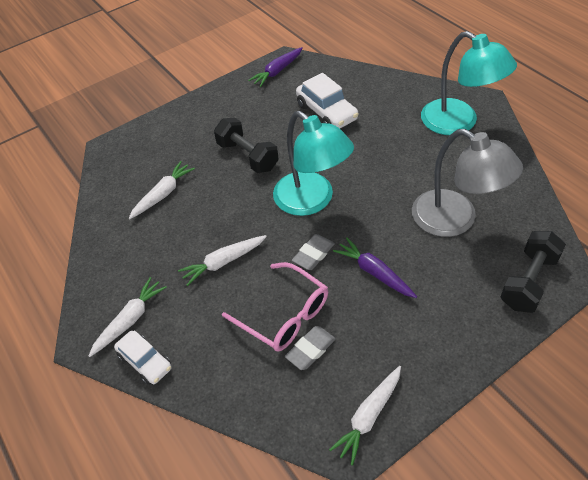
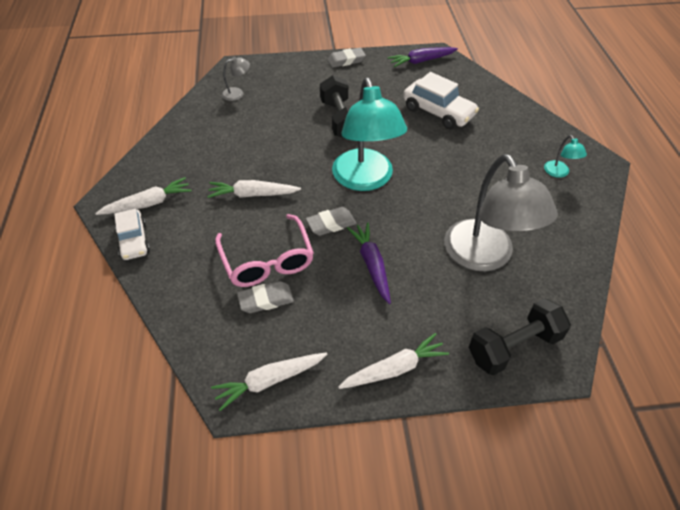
camera: 25 degrees right, 0 degrees up
(131, 173) = (237, 93): none -> grey lamp
(163, 194) = (248, 120): white carrot -> white carrot (394, 369)
(210, 98) = (346, 60): none -> grey eraser
(327, 112) = (438, 112): white car -> white car turned 45 degrees counterclockwise
(459, 123) = (559, 173): turquoise lamp -> turquoise lamp, size x0.41

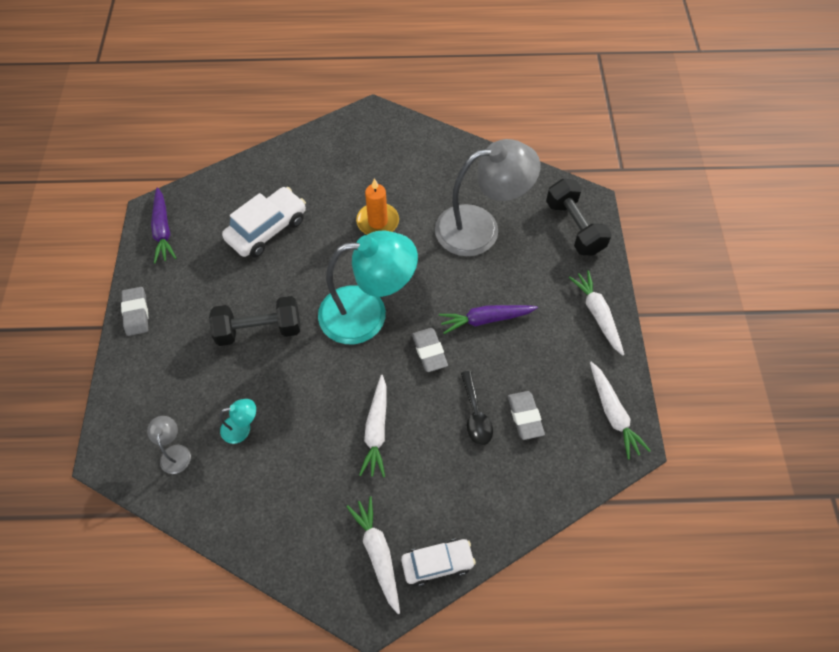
camera: 85 degrees left, 10 degrees up
(267, 261) = (475, 415): pink glasses -> black spoon
(467, 178) = (377, 222): none -> orange candle
(559, 173) = (380, 148): turquoise lamp -> turquoise lamp (242, 428)

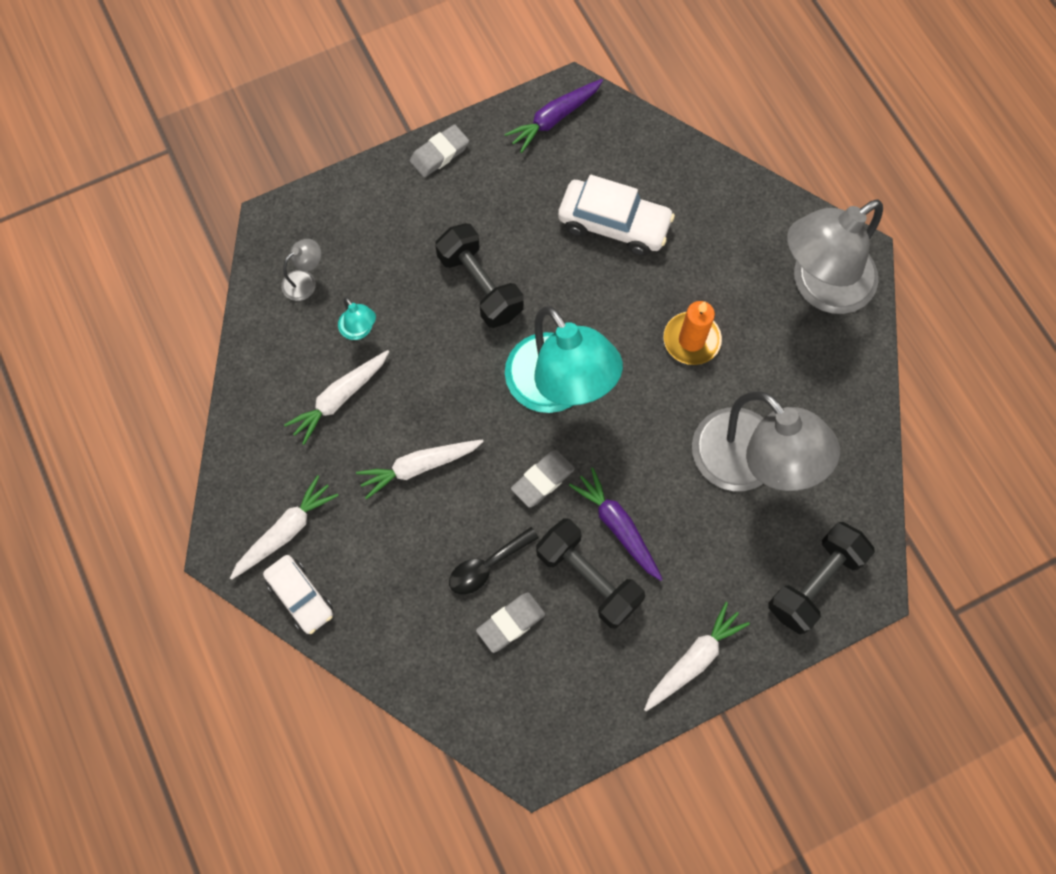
camera: 65 degrees right, 10 degrees up
(382, 140) = (820, 286): none -> grey lamp
(514, 353) = (588, 578): none -> black dumbbell
(613, 413) = (563, 726): white carrot -> white carrot (340, 398)

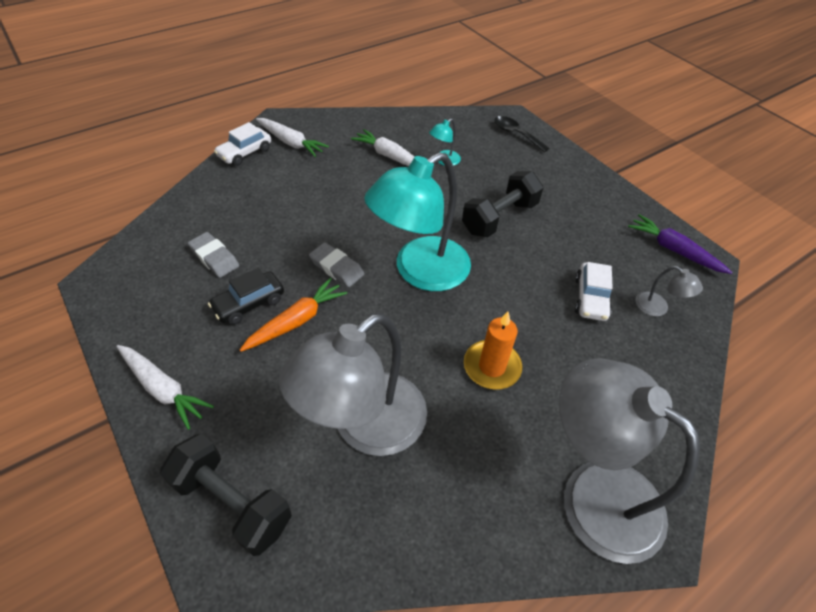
camera: 80 degrees right, 20 degrees down
(305, 281) = (473, 134): grey lamp -> grey lamp (658, 308)
(419, 467) = (342, 198): white carrot -> none
(439, 154) = (603, 187): grey eraser -> none
(487, 566) = (263, 240): black spoon -> black spoon (516, 134)
(588, 578) = (249, 304): black dumbbell -> black car
(614, 224) = (591, 298): white car -> white car, size x0.66
(617, 526) = (296, 321): purple carrot -> orange carrot

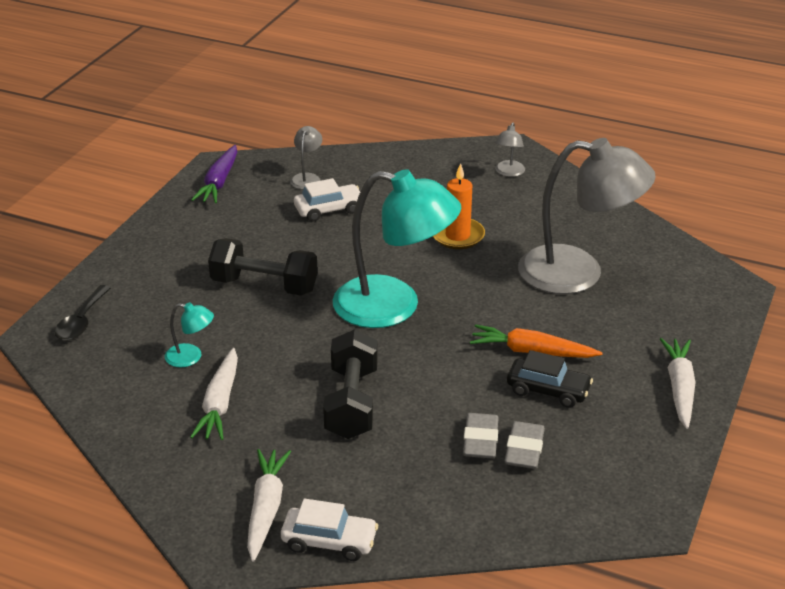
camera: 120 degrees left, 15 degrees down
(232, 502) = (699, 303): black dumbbell -> black dumbbell (352, 403)
(337, 268) = (444, 358): grey eraser -> grey eraser (480, 440)
(594, 492) = (508, 172): grey lamp -> grey lamp, size x0.41

